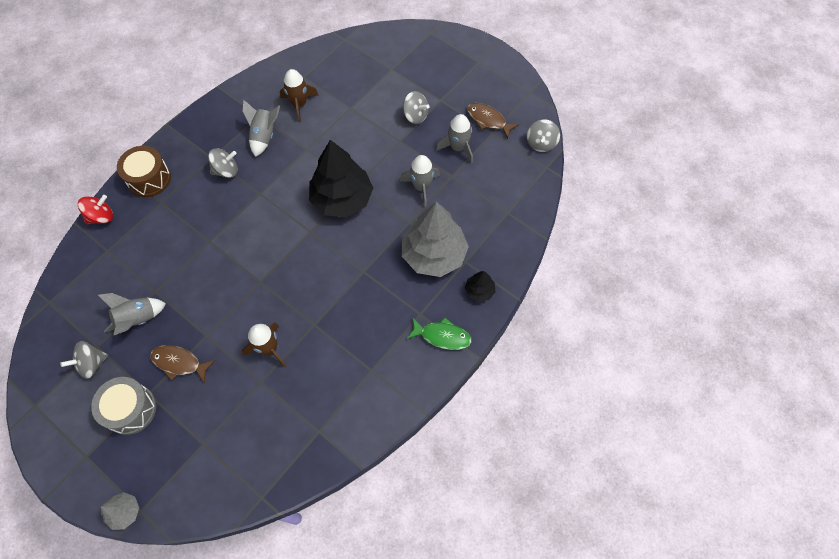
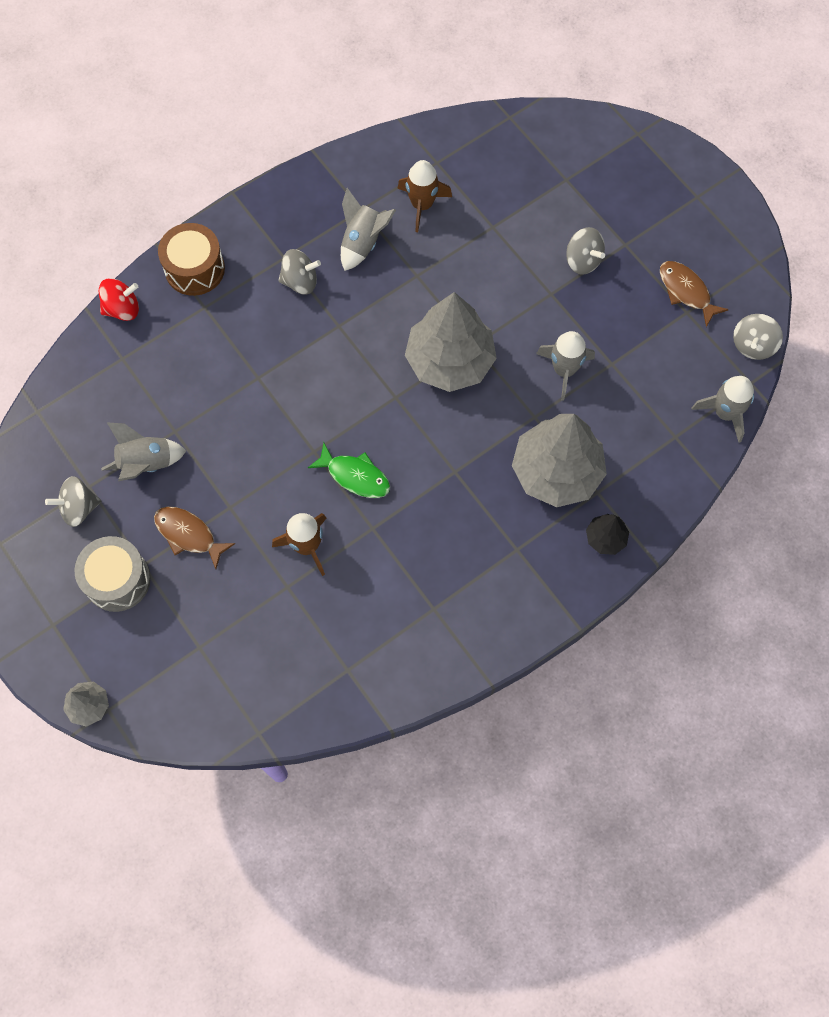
camera: 15 degrees right, 5 degrees up
(342, 199) = (449, 361): black tree -> grey tree
(442, 336) = (539, 587): green fish -> green fish (355, 476)
(458, 148) = (631, 323): grey rocket -> grey rocket (725, 413)

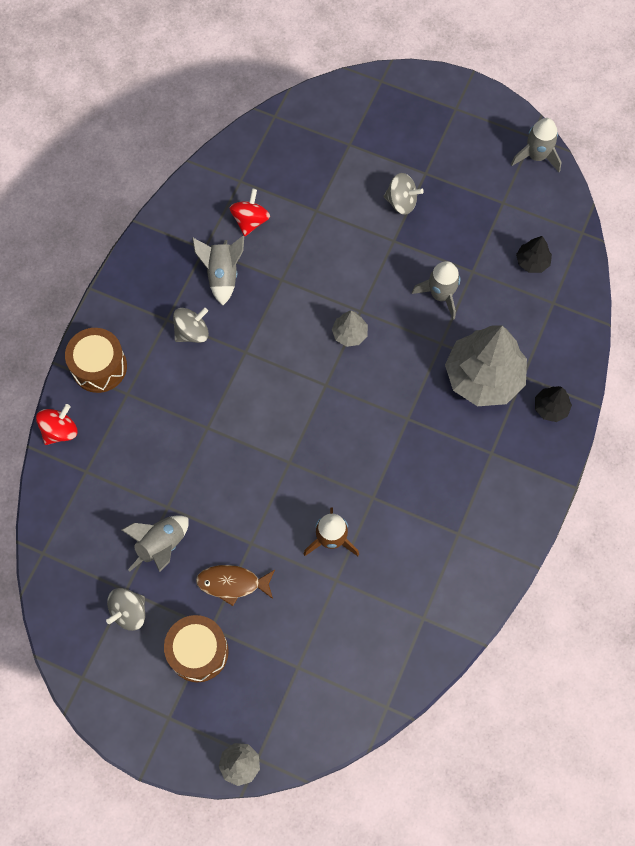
camera: 30 degrees left, 0 degrees up
(117, 580) = (198, 651): grey drum -> brown drum
(355, 476) = (334, 464): green fish -> none
(422, 205) = (250, 221): brown rocket -> red spinning top
(449, 361) = (349, 334): grey tree -> grey tree, size x0.45
(679, 385) = (532, 262): none -> black tree
(686, 291) = (493, 186): brown fish -> none
(725, 413) = (578, 265): grey rocket -> grey rocket (536, 156)
(753, 345) = (566, 203): grey spinning top -> none

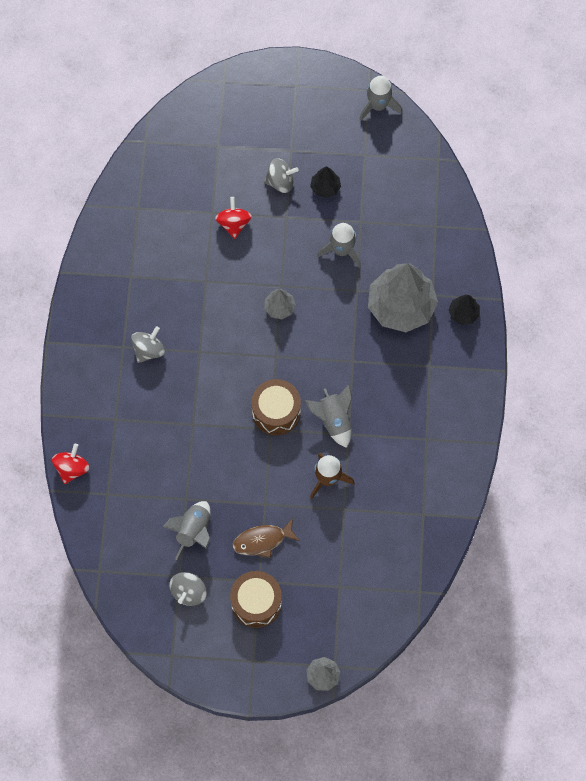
camera: 20 degrees left, 0 degrees up
(99, 367) = (82, 405): brown drum -> brown drum (276, 412)
(222, 275) = (155, 293): grey rocket -> grey rocket (333, 420)
(250, 221) = (160, 240): red spinning top -> red spinning top (233, 224)
(532, 262) = (406, 197): black tree -> black tree (325, 187)

